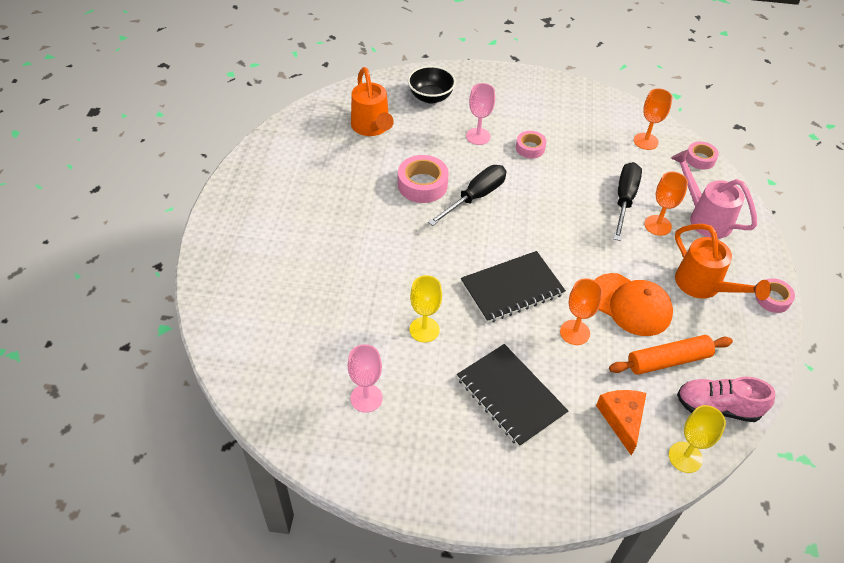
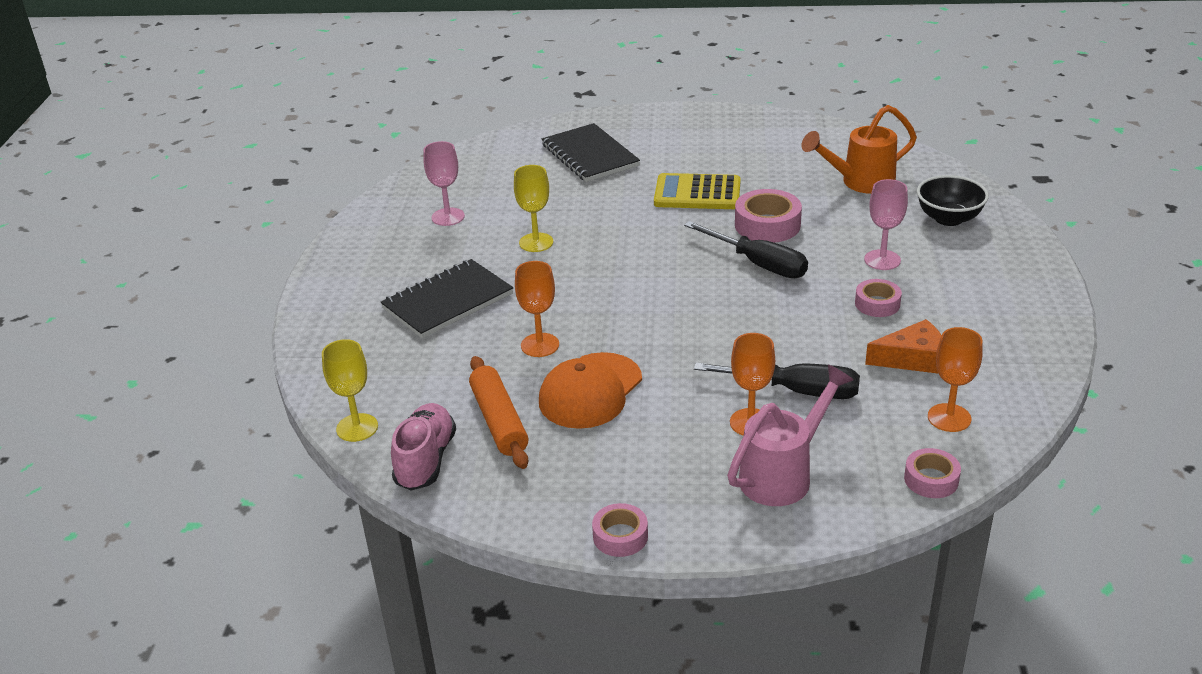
camera: 90 degrees right, 15 degrees down
(365, 218) = (697, 193): none -> yellow calculator
(512, 288) = (604, 297): black notebook -> black notebook (590, 155)
(622, 419) = (413, 380): orange cheese -> orange cheese (912, 359)
(704, 287) = (633, 463): orange watering can -> none

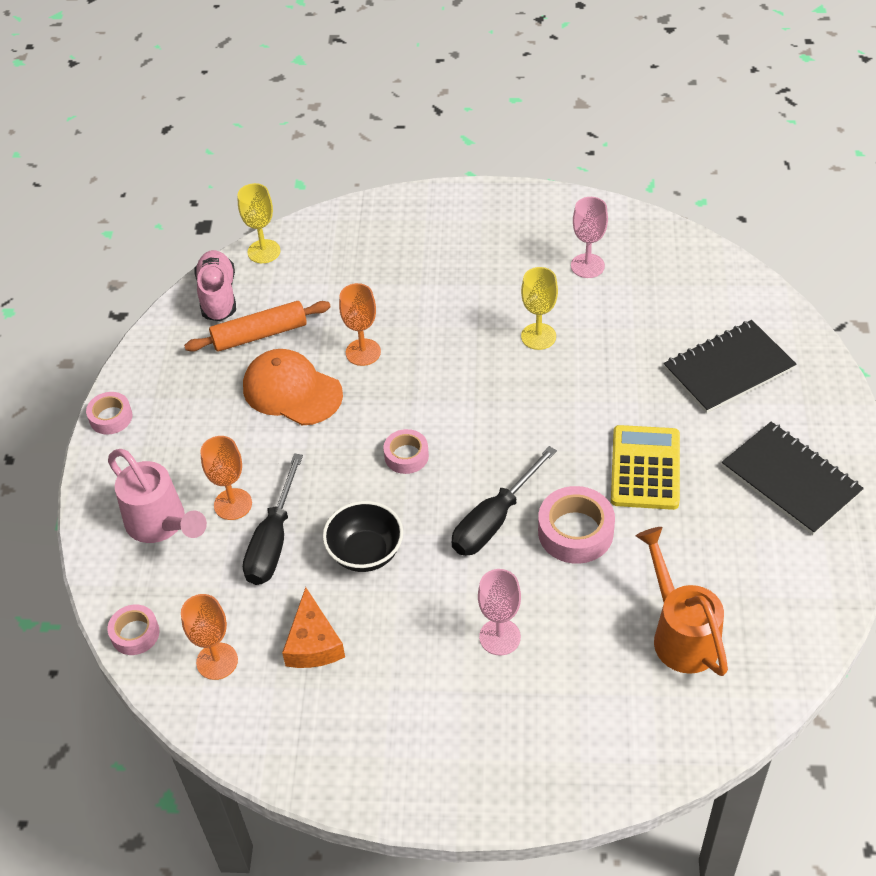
camera: 90 degrees right, 15 degrees up
(425, 460) = (218, 296): pink shoe -> pink shoe turned 105 degrees counterclockwise
(448, 301) = (436, 283): black notebook -> black notebook (790, 480)
(877, 304) = (412, 622): pink tape -> pink tape (406, 456)
(948, 218) = (594, 720): black bowl -> black bowl (365, 553)

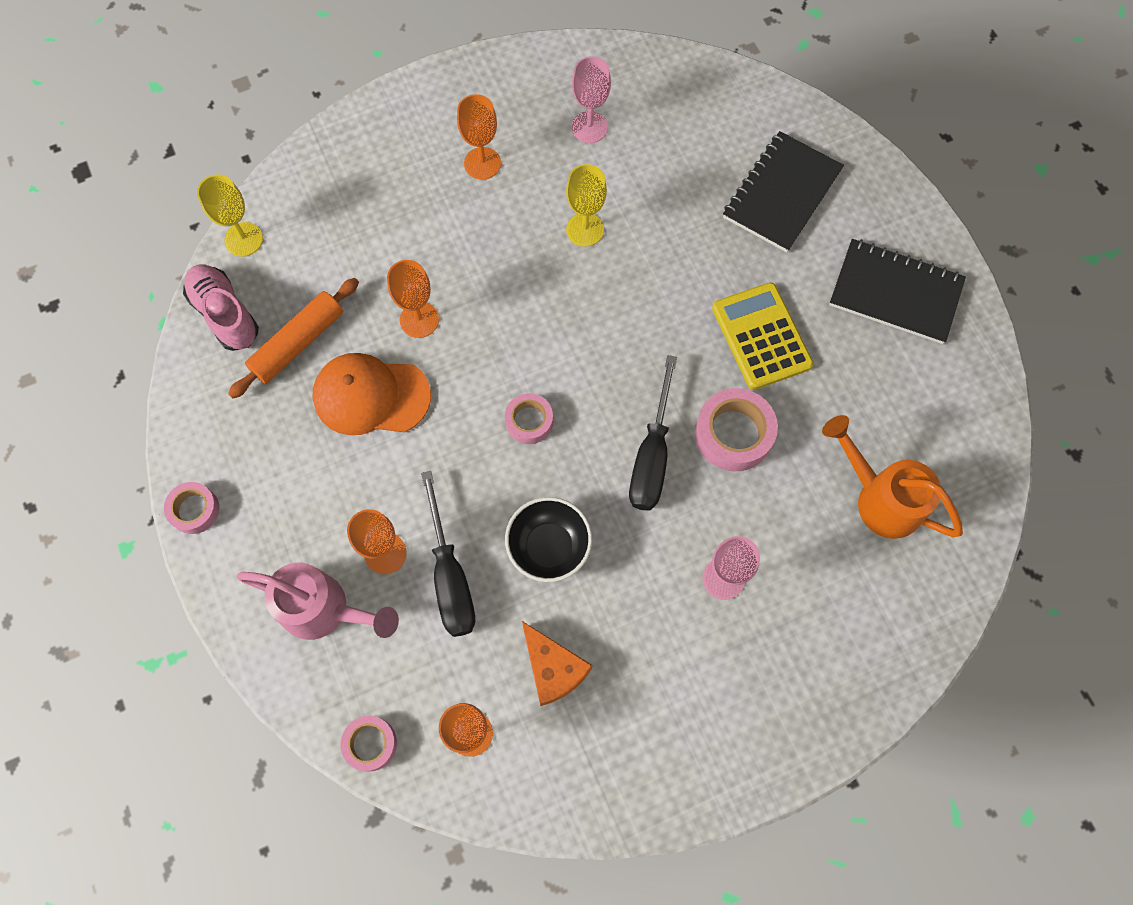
camera: 30 degrees left, 20 degrees up
(482, 262) = (482, 163): none -> orange goblet

